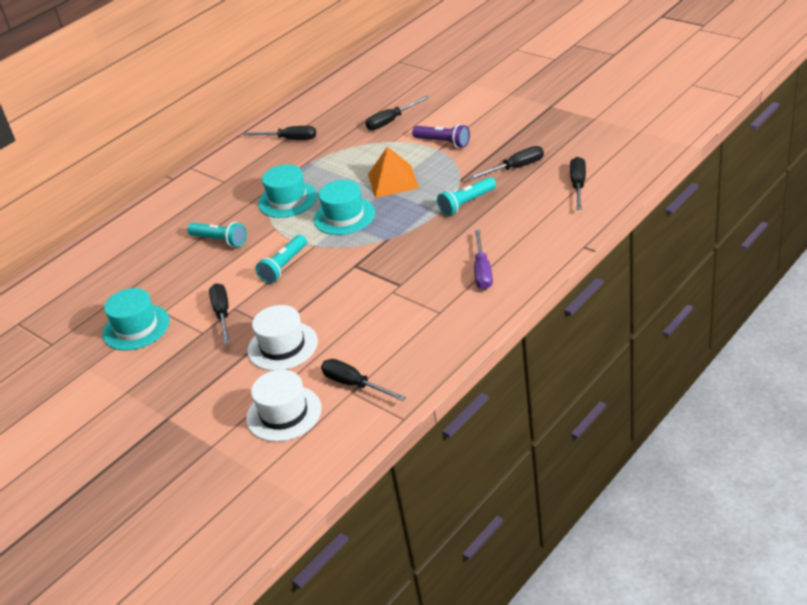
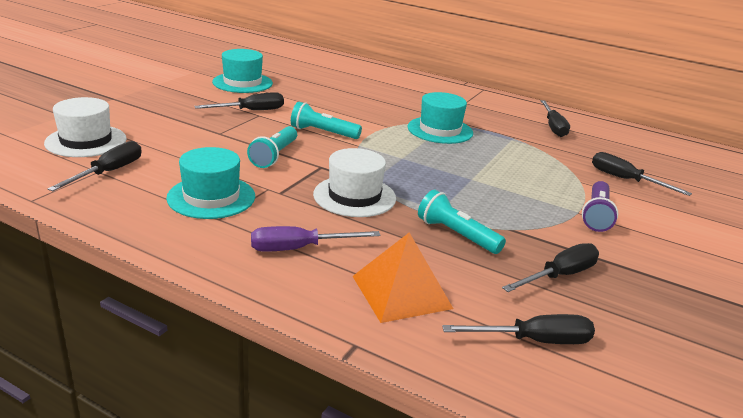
camera: 70 degrees right, 10 degrees down
(220, 240) = (367, 105): turquoise flashlight -> turquoise flashlight (274, 156)
(282, 346) = (191, 137): white hat -> white hat (354, 196)
(344, 216) = (414, 158): turquoise hat -> turquoise hat (211, 197)
(393, 181) = (493, 184): orange pyramid -> orange pyramid (401, 292)
(516, 168) = (559, 275): black screwdriver -> black screwdriver turned 90 degrees counterclockwise

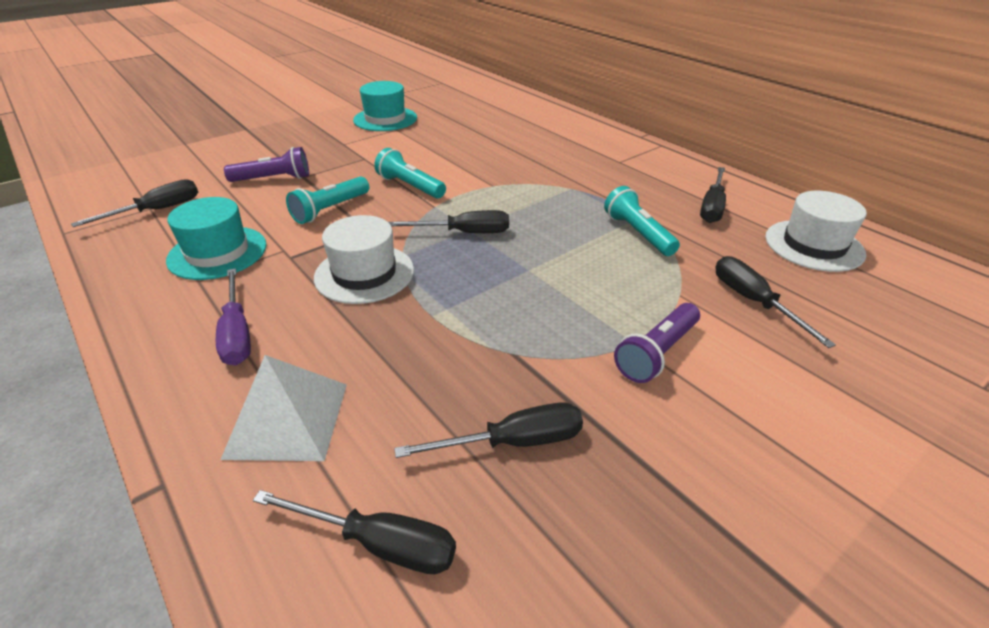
camera: 25 degrees right, 10 degrees up
(86, 141) = (174, 173): white hat -> white hat (814, 245)
(193, 137) = (273, 179): none -> purple flashlight
(251, 111) = (361, 153): black screwdriver -> black screwdriver (464, 233)
(299, 248) = (237, 333): purple screwdriver -> purple screwdriver turned 120 degrees counterclockwise
(401, 292) = (287, 420): orange pyramid -> white pyramid
(440, 130) = (551, 196): turquoise hat -> none
(456, 235) = (433, 349): turquoise flashlight -> turquoise flashlight (638, 233)

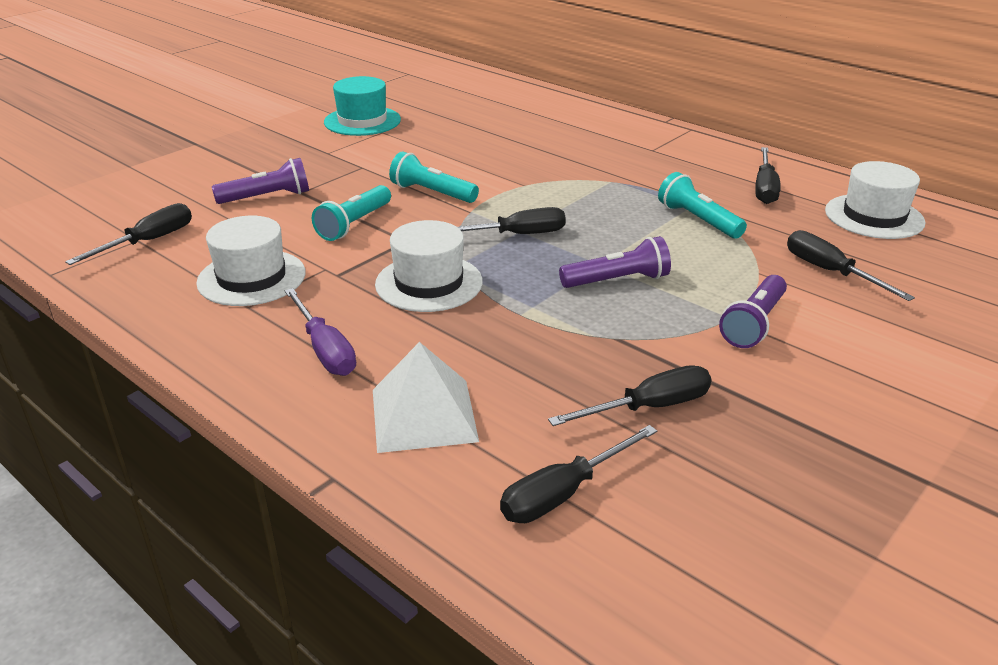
camera: 10 degrees left, 5 degrees down
(217, 252) = (251, 278): turquoise hat -> white hat
(379, 543) = (563, 493): black screwdriver -> black screwdriver turned 135 degrees clockwise
(538, 289) = (617, 280): none -> purple flashlight

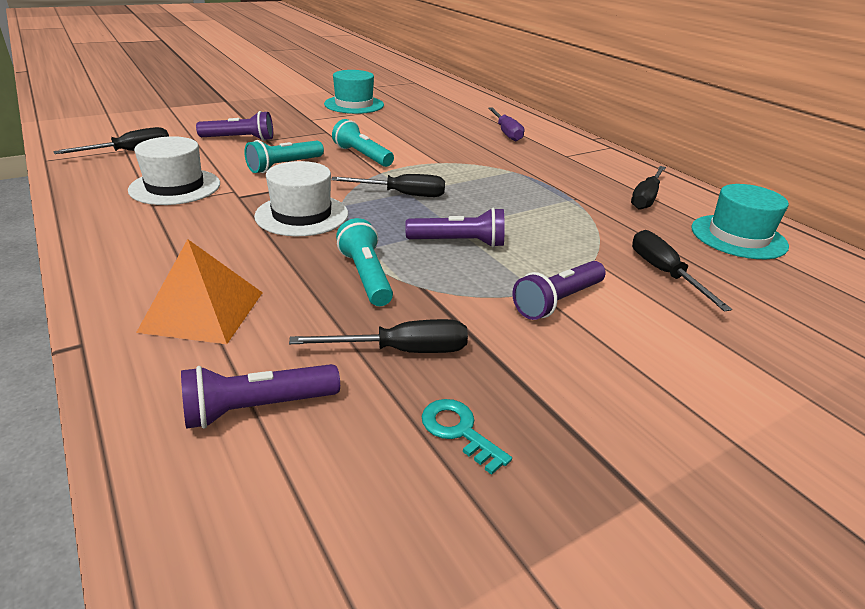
camera: 15 degrees right, 0 degrees up
(325, 350) = (176, 246): purple screwdriver -> purple screwdriver (506, 133)
(423, 415) = (202, 311): white pyramid -> orange pyramid
(563, 493) = (258, 408): black screwdriver -> purple flashlight
(698, 220) = (567, 211): turquoise flashlight -> turquoise flashlight (366, 276)
(752, 467) = (459, 431): none -> turquoise key
(874, 216) = (738, 237): white hat -> turquoise hat

